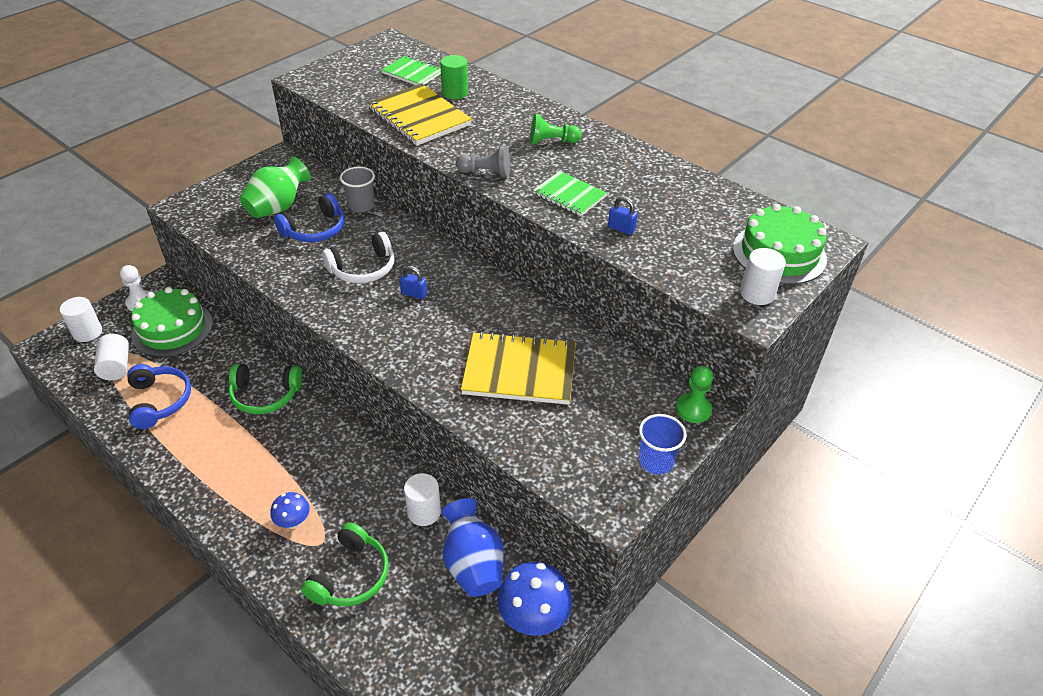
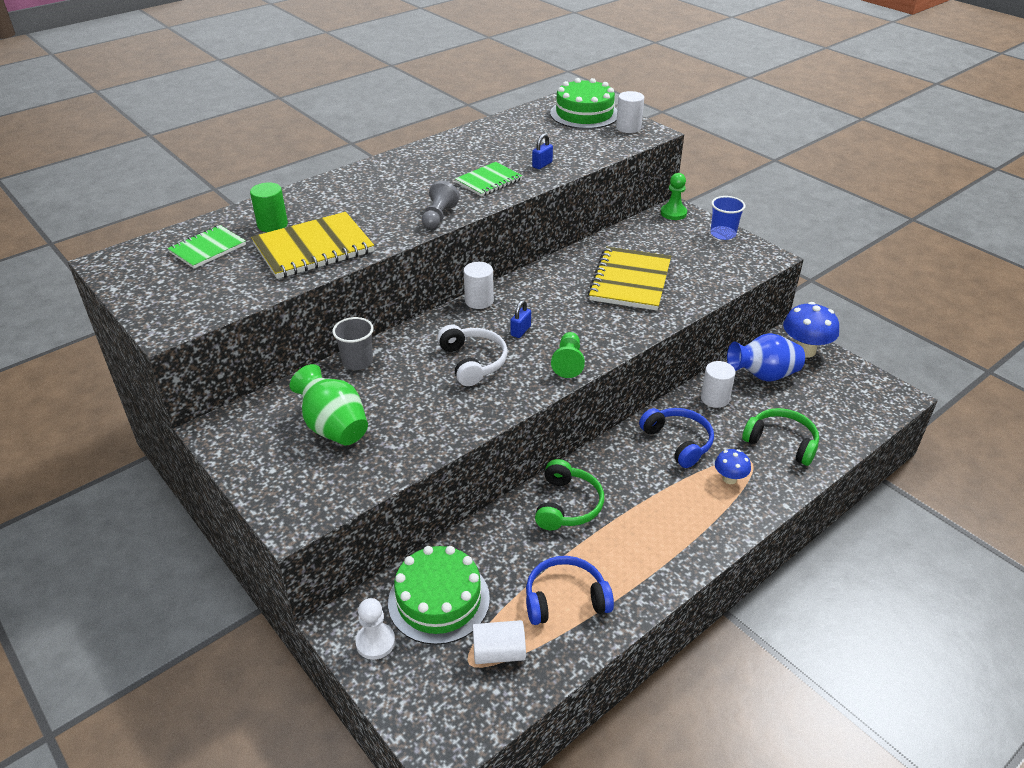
camera: 80 degrees left, 5 degrees down
(87, 332) = (423, 699): white cylinder -> white cylinder (479, 301)
(315, 230) = (392, 396): blue headphones -> blue headphones (678, 442)
(552, 142) = (397, 181): green pawn -> green pawn (568, 362)

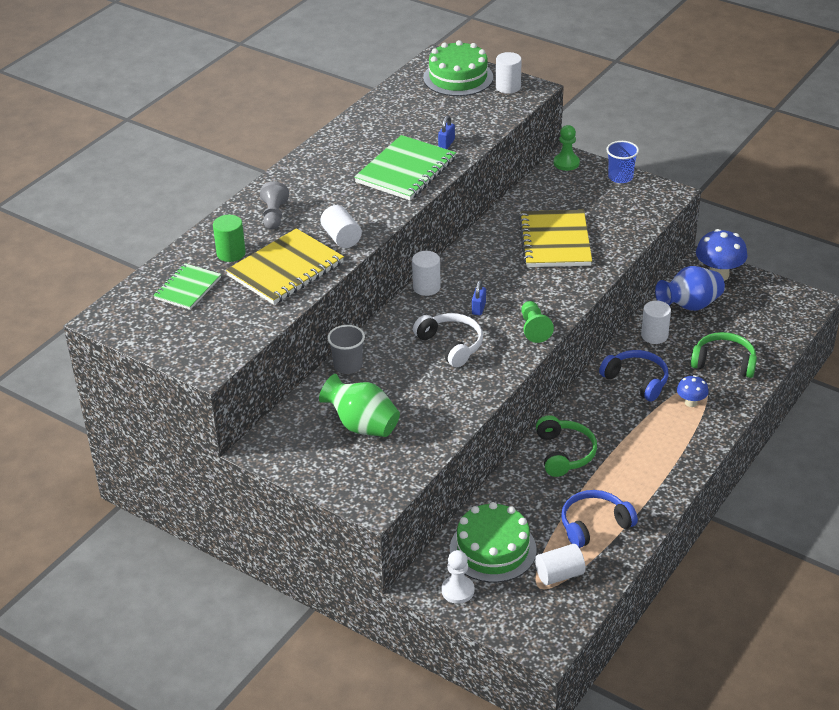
camera: 15 degrees left, 0 degrees up
(387, 229) = (341, 238): none -> white cylinder
(438, 217) = (381, 217): grey pawn -> grey pawn (274, 215)
(488, 181) = (406, 171): green notebook -> green notebook, size x1.66

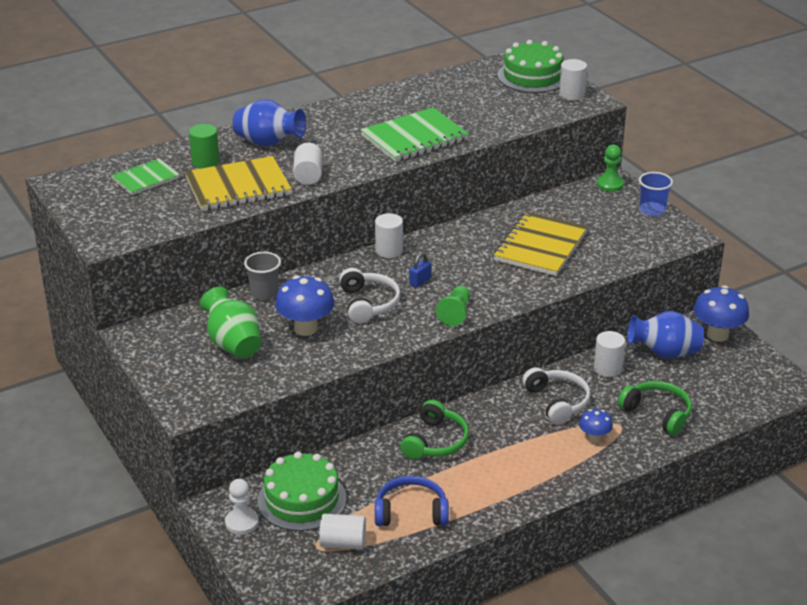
camera: 25 degrees right, 5 degrees down
(274, 215) = (268, 143): grey pawn -> blue vase
(415, 388) = (306, 328): none -> blue mushroom
(446, 144) = (471, 126): blue padlock -> none
(637, 380) = (557, 402): blue headphones -> white headphones

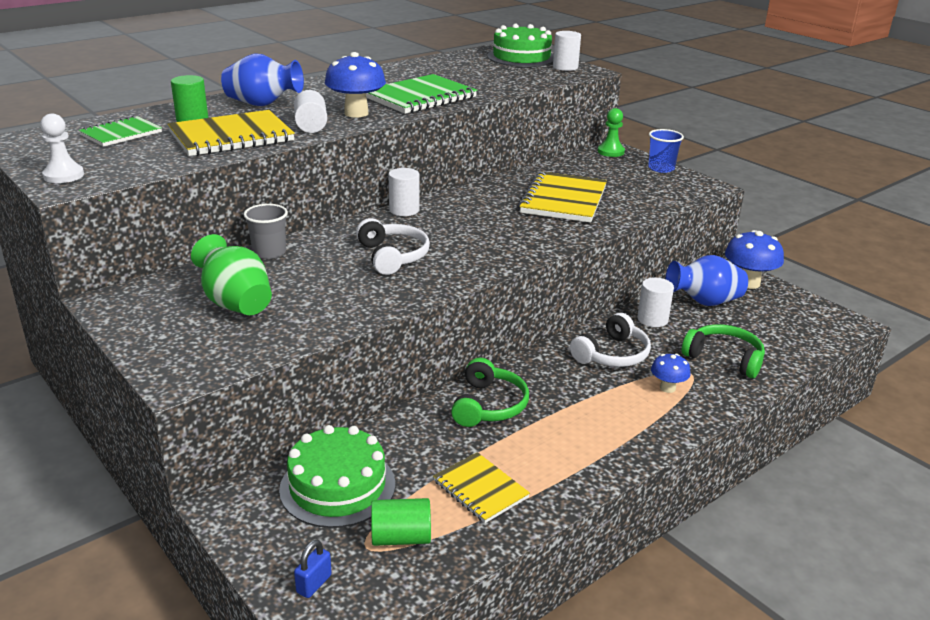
camera: 10 degrees left, 5 degrees down
(242, 522) = (261, 523): white pawn -> white pawn (64, 175)
(306, 328) = (323, 283): blue mushroom -> blue mushroom (356, 113)
(343, 543) = (401, 537): white cylinder -> green cylinder
(411, 512) = (480, 489): blue headphones -> yellow notebook
(420, 281) = (445, 234): blue padlock -> blue padlock (314, 584)
(455, 313) = (494, 260): green pawn -> none
(557, 402) = (612, 354): white headphones -> white headphones turned 75 degrees clockwise

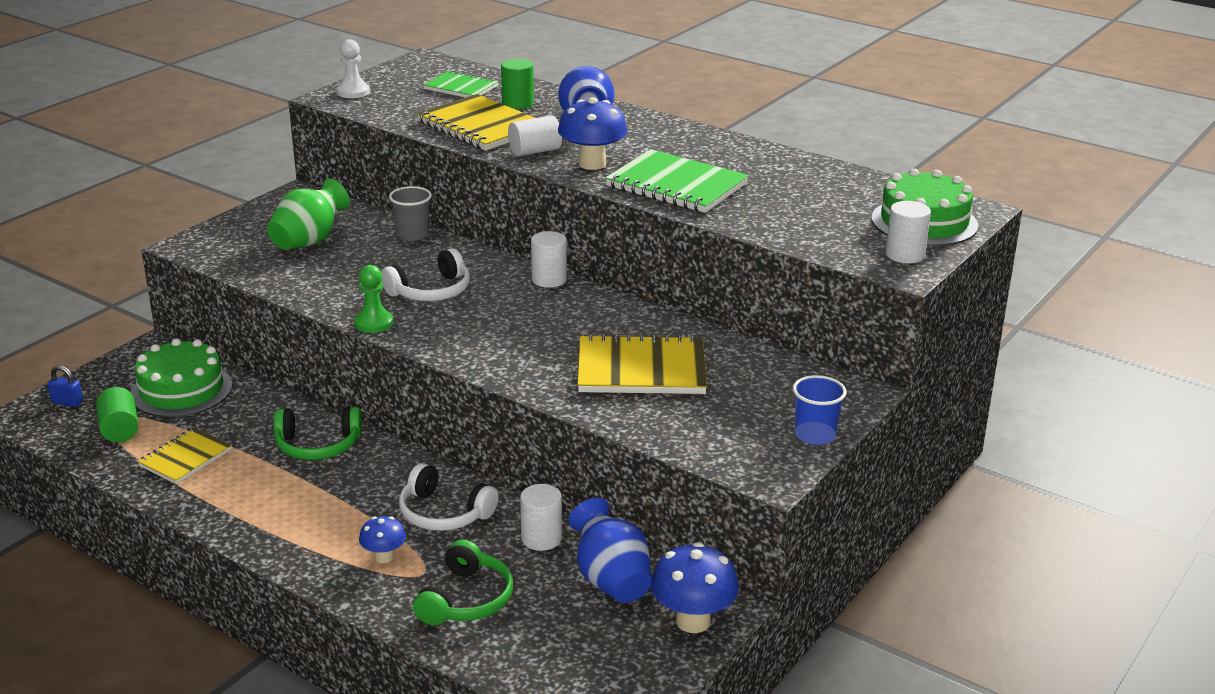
camera: 75 degrees right, 0 degrees up
(610, 152) = (849, 390): green pawn -> green pawn (374, 323)

